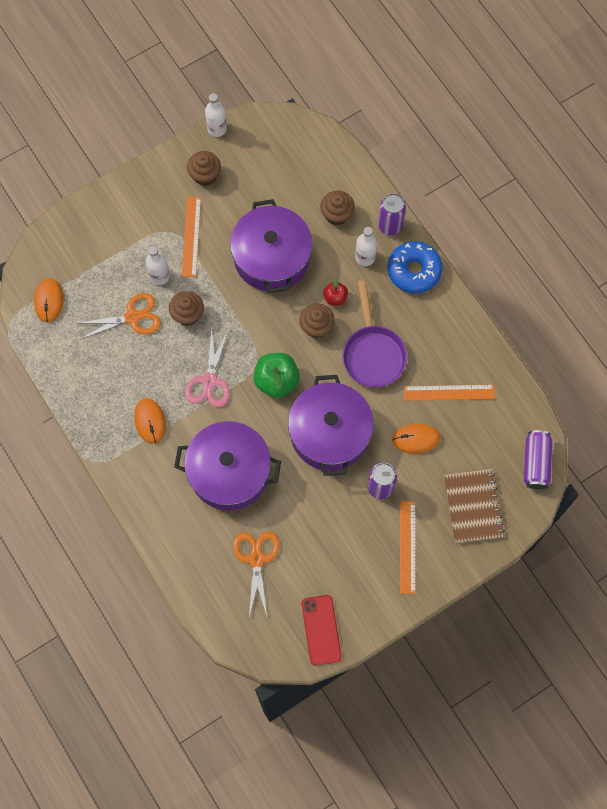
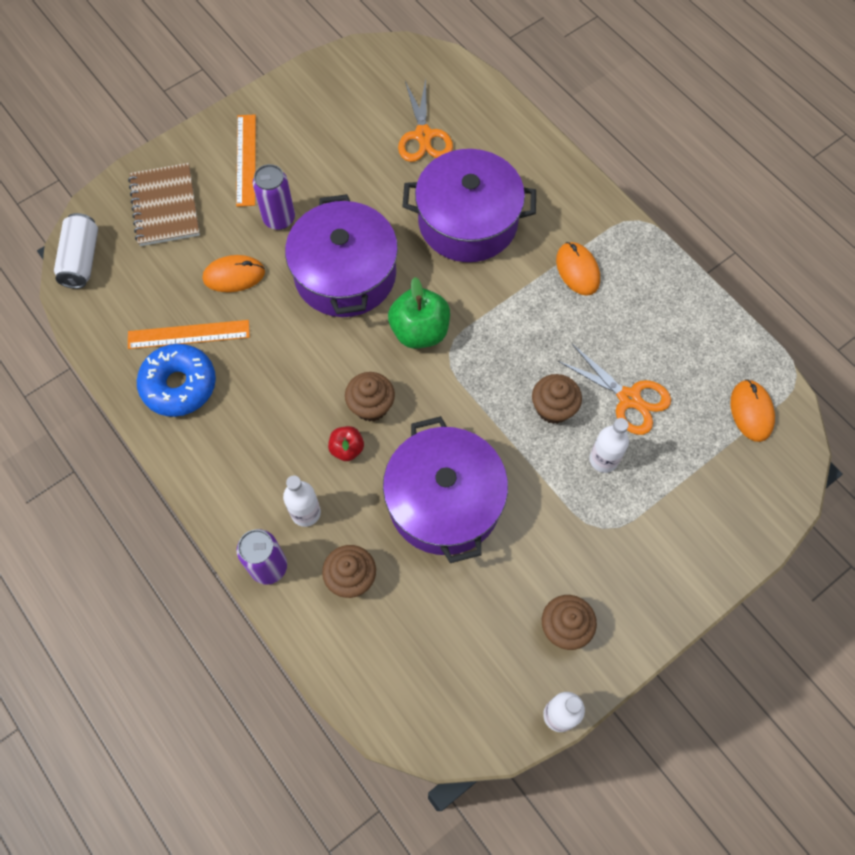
camera: 175 degrees right, 5 degrees down
(132, 317) = (629, 398): orange scissors -> orange scissors turned 120 degrees counterclockwise
(191, 236) = (568, 523): orange ruler -> none
(209, 381) = (508, 324): pink scissors -> none
(321, 630) = (344, 76): red phone -> none
(373, 354) = (291, 376): purple pan -> none
(414, 271) = (233, 498): blue donut -> blue donut (179, 385)
(535, 463) = (82, 259): purple can -> white can

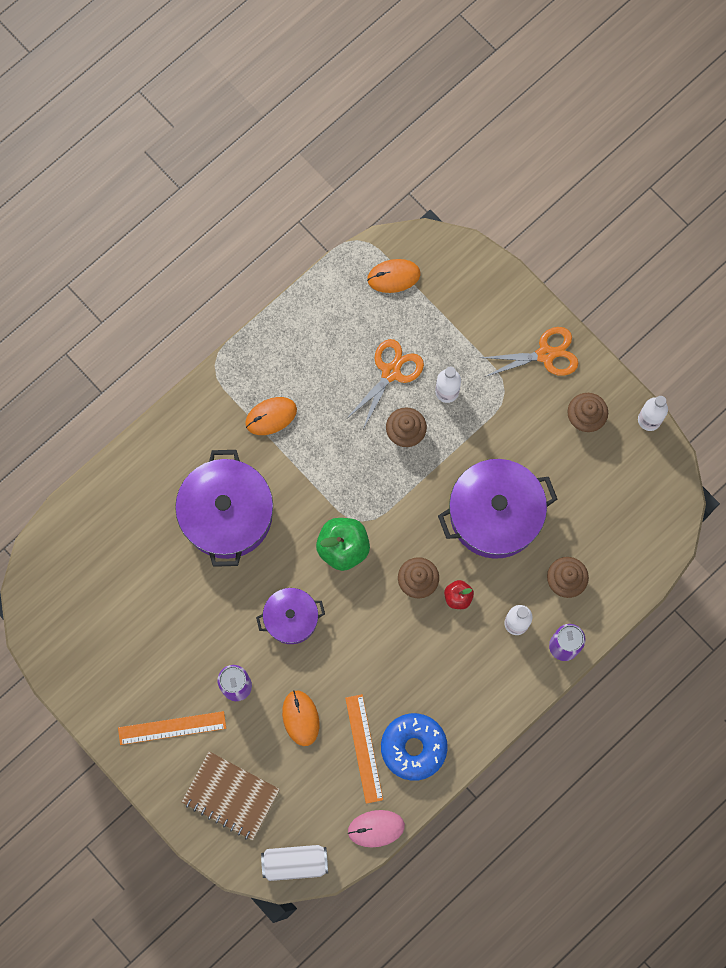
camera: 95 degrees left, 10 degrees up
(98, 339) = (376, 828): none -> pink mouse
(165, 206) = (231, 796): brown notebook -> brown notebook turned 45 degrees clockwise
(345, 274) = (291, 618): purple pot -> purple pot, size x0.57
(423, 135) = (133, 562): orange scissors -> orange scissors (545, 354)

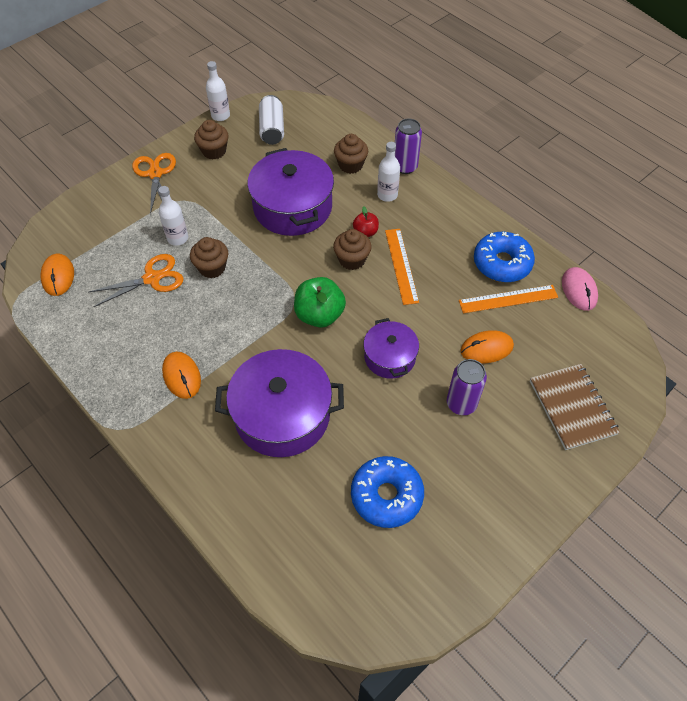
camera: 90 degrees left, 20 degrees down
(144, 610) = (386, 495): none -> blue donut
(172, 728) = (511, 464): orange ruler -> orange ruler (401, 265)
(231, 796) = (572, 407): brown notebook -> brown notebook turned 45 degrees counterclockwise
(295, 863) = (624, 352): white can -> white can (272, 129)
(391, 372) = (152, 278): orange scissors -> orange scissors turned 120 degrees clockwise

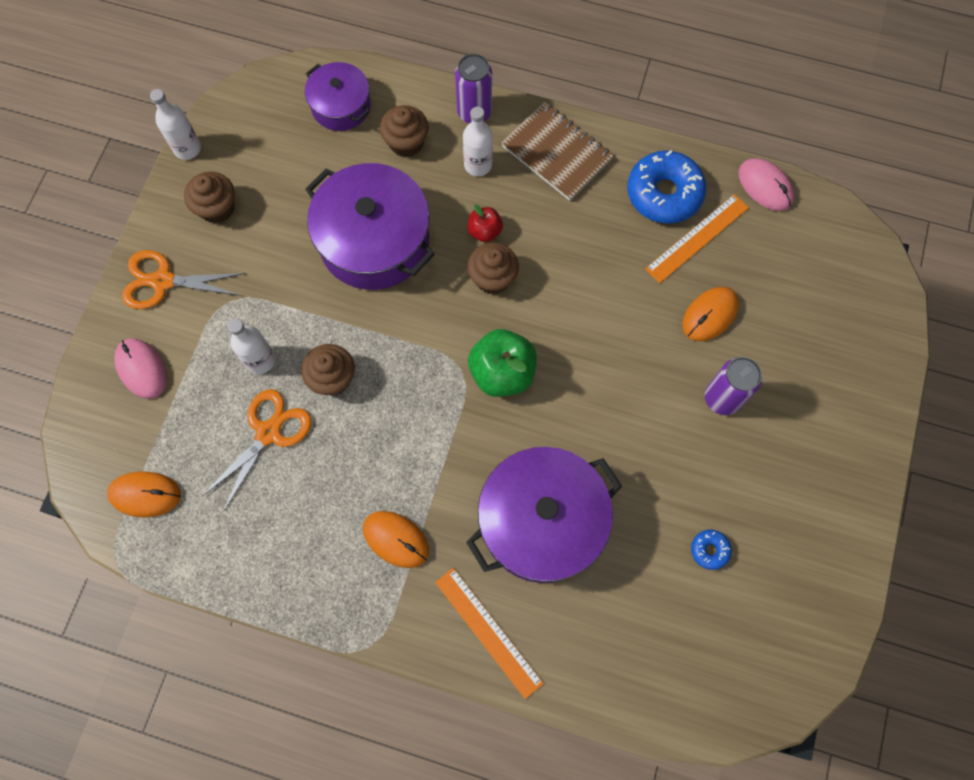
camera: 30 degrees left, 15 degrees up
(58, 276) = (145, 494): orange mouse -> orange mouse turned 45 degrees counterclockwise
(108, 211) = (141, 369): none -> pink mouse
(155, 174) = (163, 281): orange scissors -> orange scissors turned 45 degrees counterclockwise
(272, 129) = (270, 136): white can -> none
(386, 495) = (709, 550): blue donut -> blue donut, size x0.45
(390, 357) = (613, 383): purple pot -> purple pot (341, 106)
(401, 265) = (554, 256): orange ruler -> orange ruler (488, 632)
(572, 407) = (835, 339): brown notebook -> brown notebook (556, 153)

